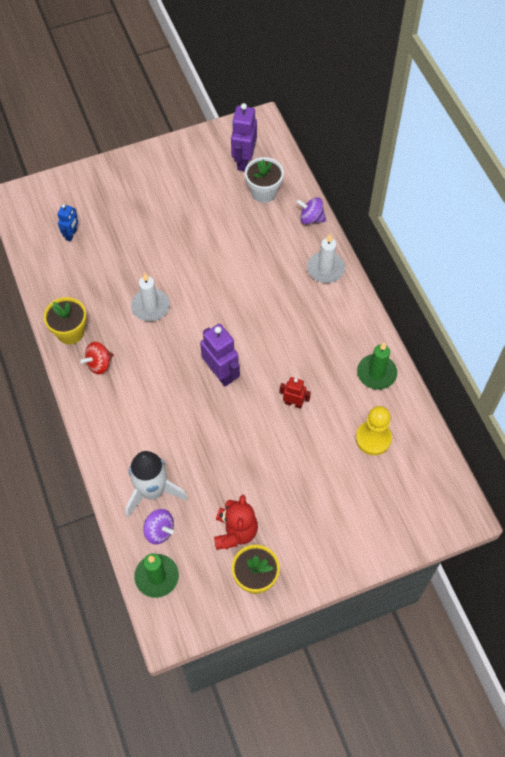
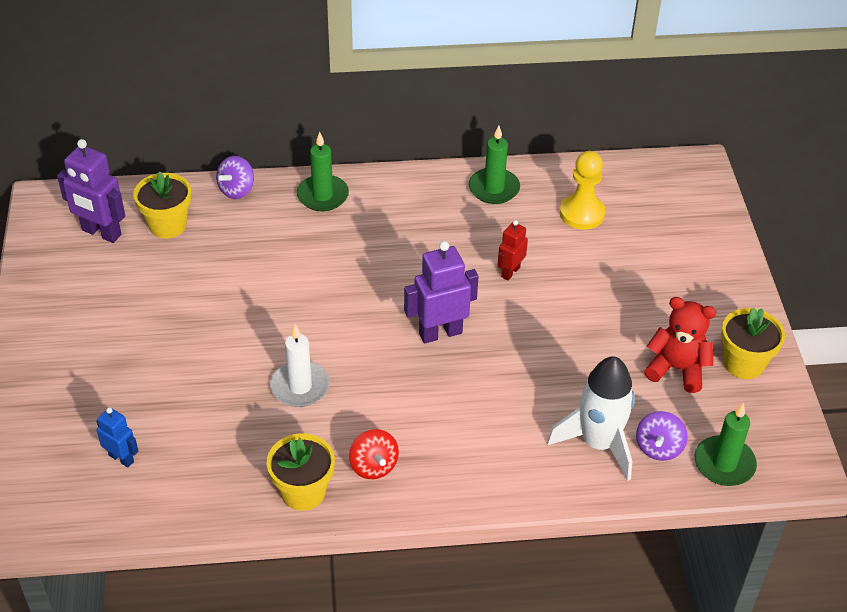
camera: 75 degrees left, 15 degrees down
(159, 531) = (658, 448): purple spinning top -> purple spinning top turned 150 degrees clockwise
(263, 192) = (168, 225): white flower pot -> yellow flower pot
(325, 269) = (322, 195): white candle -> green candle

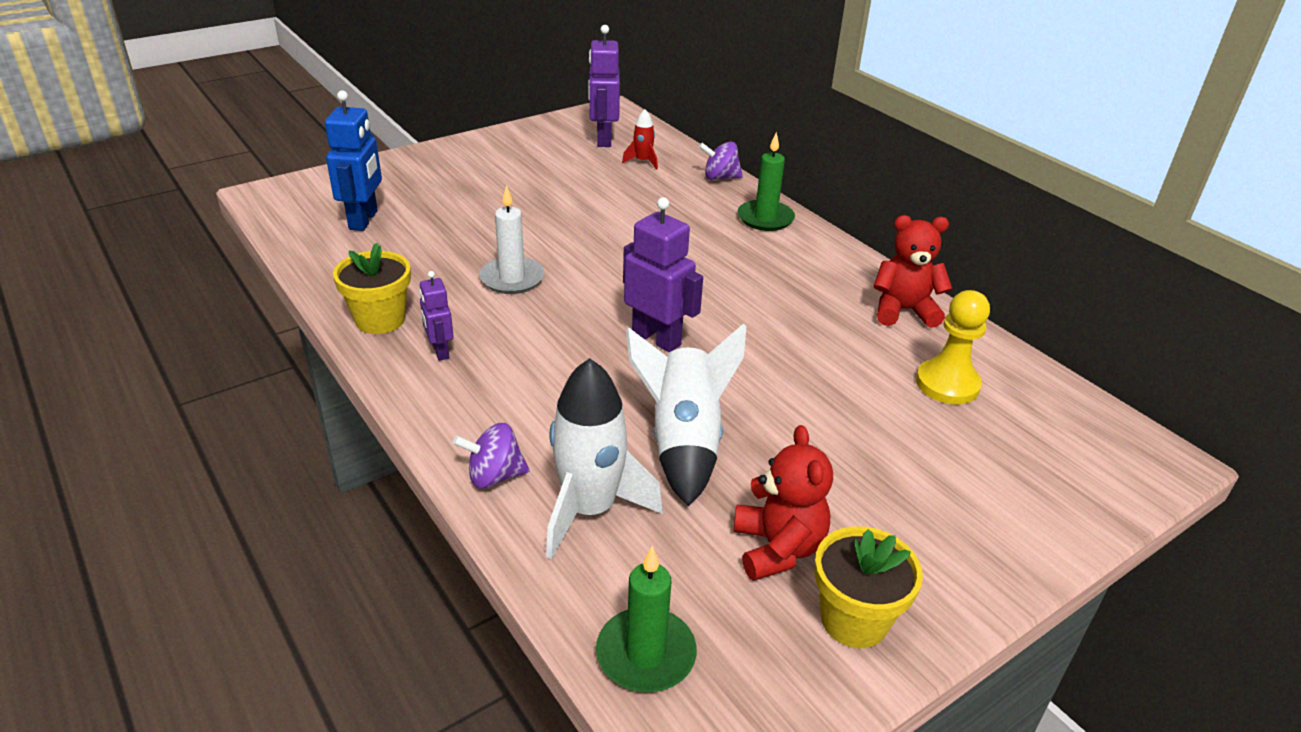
camera: 60 degrees right, 10 degrees down
(121, 458) = (364, 220): blue robot -> blue robot, size x1.72
(168, 225) = (643, 161): yellow flower pot -> red rocket
(373, 466) = (440, 351): red spinning top -> purple robot
(494, 188) = (903, 311): green candle -> red teddy bear
(510, 272) = (794, 359): red robot -> none
(561, 369) = (683, 441): none -> white rocket
(658, 448) = (624, 571): purple spinning top -> purple spinning top (494, 476)

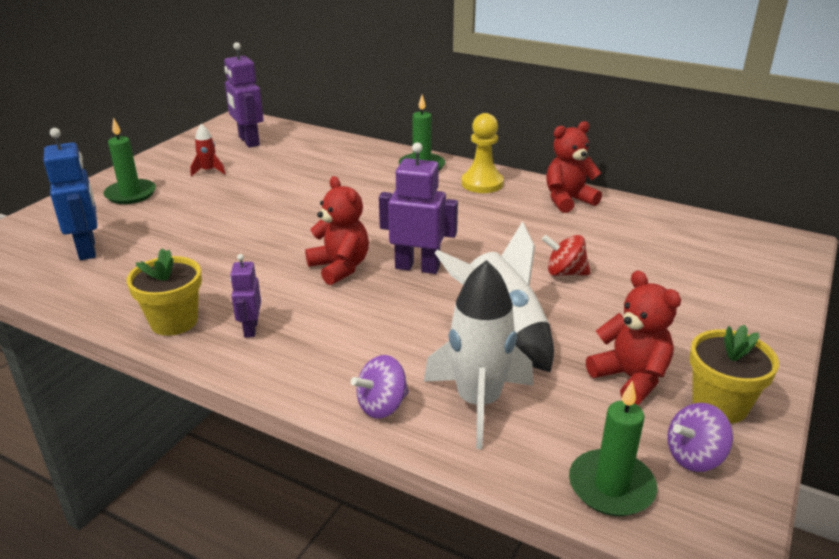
camera: 25 degrees left, 5 degrees down
(440, 351) = (250, 329): purple robot -> purple robot turned 45 degrees clockwise
(444, 171) = (130, 194): none -> green candle
(512, 278) = (263, 258): white candle -> none
(577, 313) = (340, 267): none -> red teddy bear
(643, 161) = (294, 149): red rocket -> red rocket (209, 171)
(720, 177) = (364, 147): purple spinning top -> purple spinning top (694, 457)
(816, 399) = (565, 273): none -> red spinning top
(947, 384) = (636, 237): yellow pawn -> yellow pawn (482, 183)

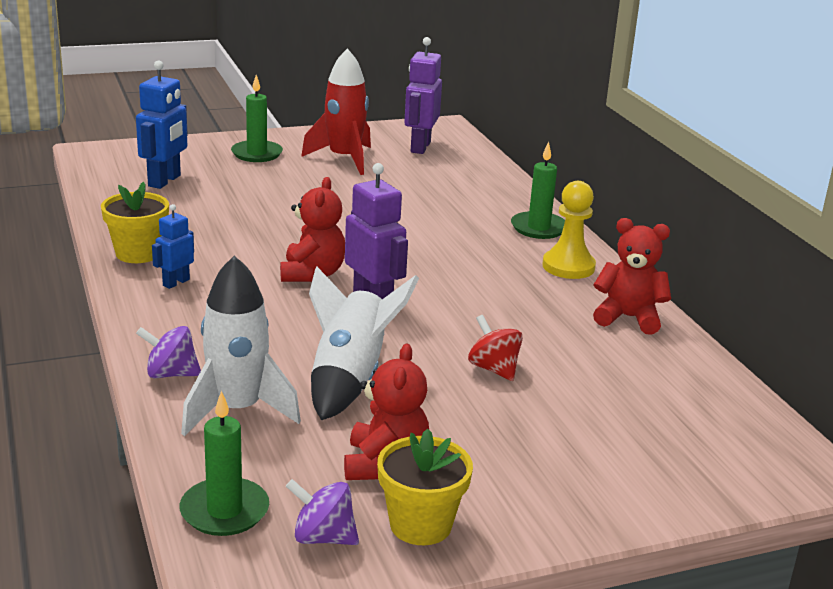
camera: 40 degrees right, 5 degrees down
(209, 171) = (344, 159): red rocket -> red rocket, size x2.08
(250, 329) = (176, 282): purple robot -> blue robot

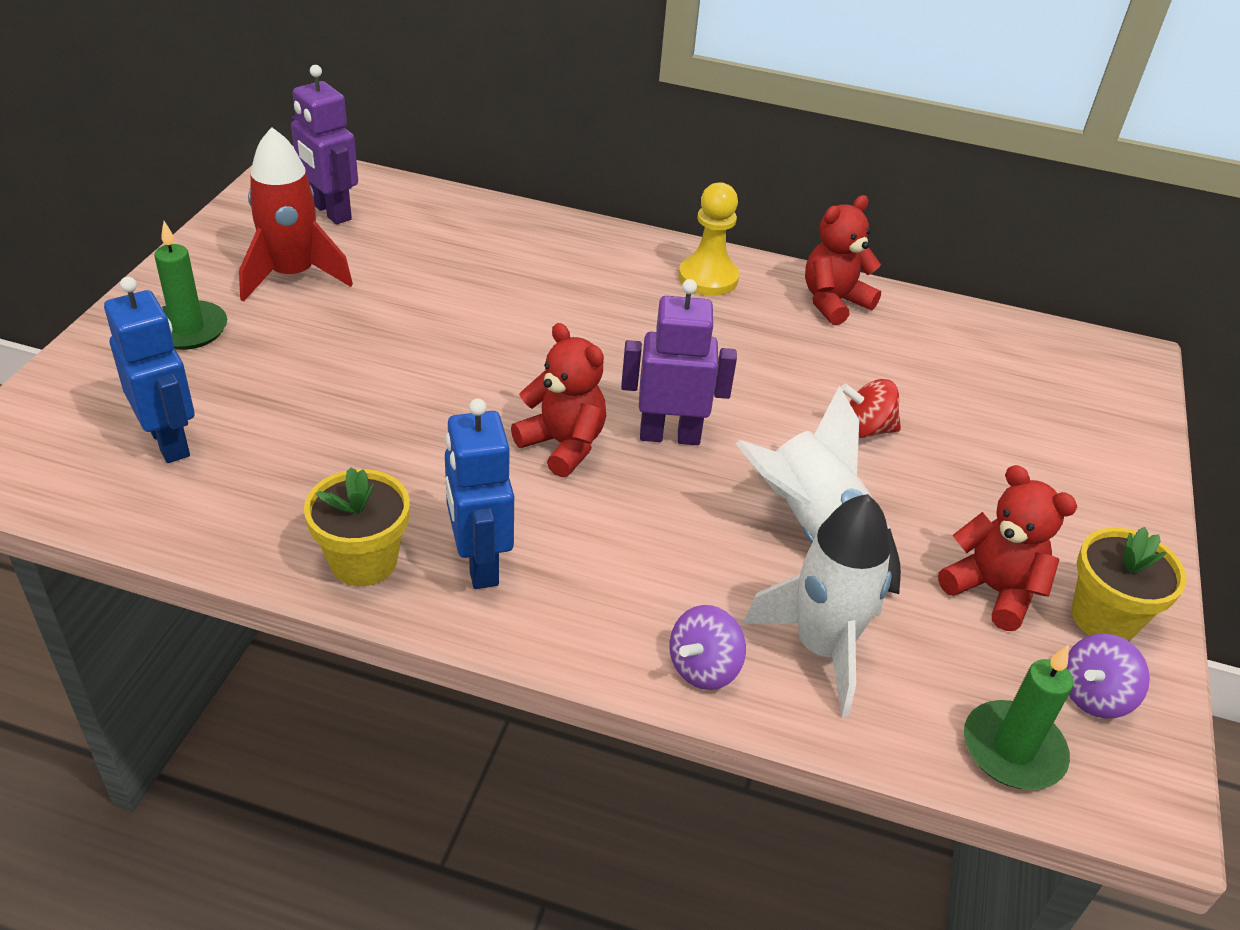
camera: 55 degrees left, 15 degrees up
(176, 282) = (479, 563): blue robot -> blue robot, size x1.72
(538, 228) = (611, 249): green candle -> none

